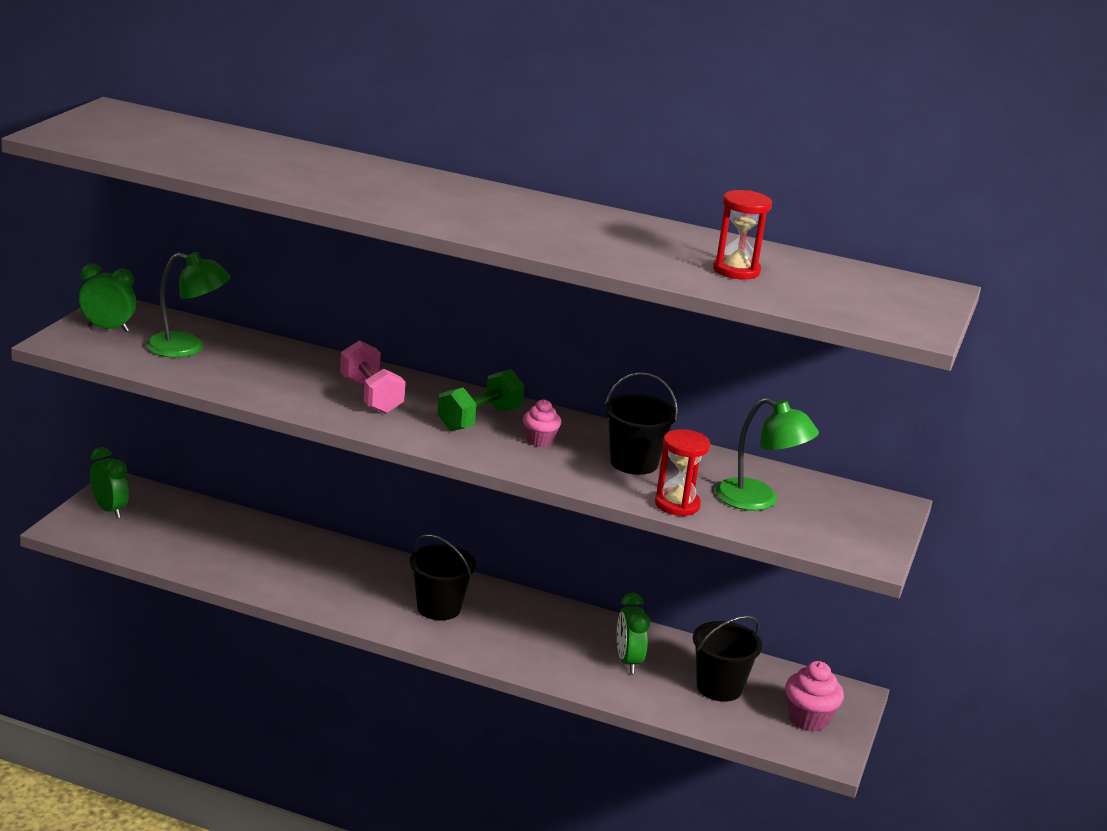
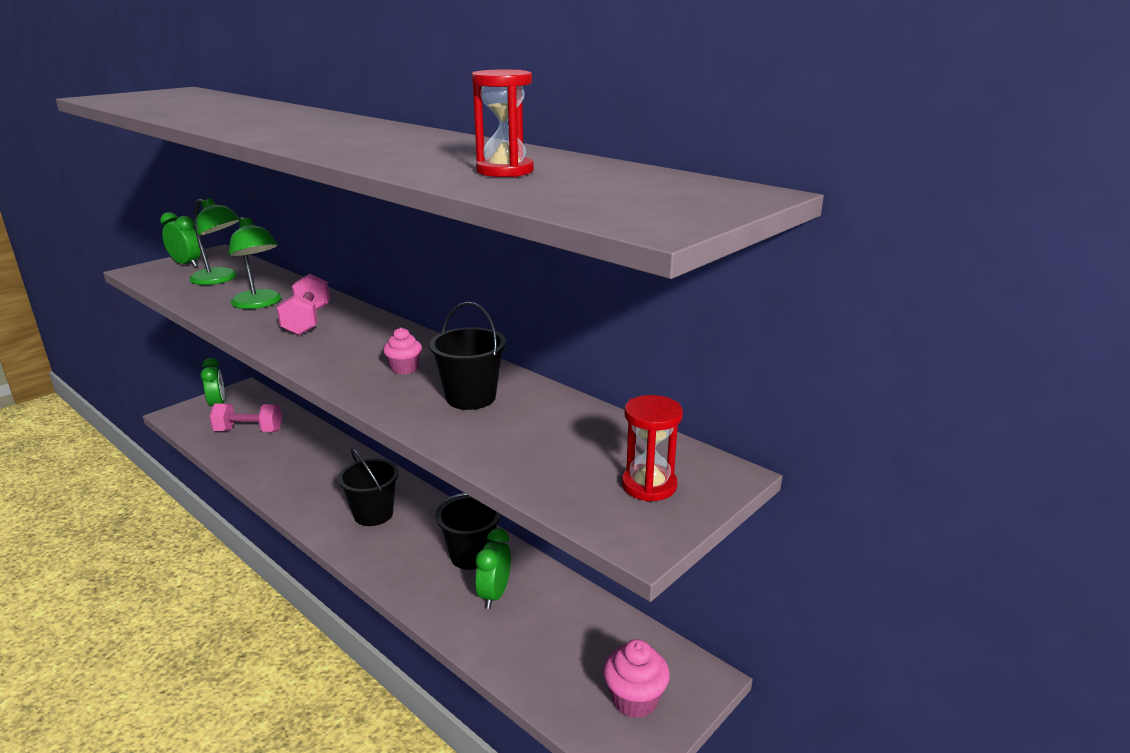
camera: 25 degrees right, 0 degrees up
(191, 537) = (249, 431): none -> pink dumbbell
(479, 419) = (373, 346): green dumbbell -> none
(677, 504) = (467, 444): red hourglass -> red hourglass (649, 485)
(719, 687) = (563, 641): black bucket -> black bucket (471, 556)
(758, 500) = (564, 450): green lamp -> green lamp (259, 304)

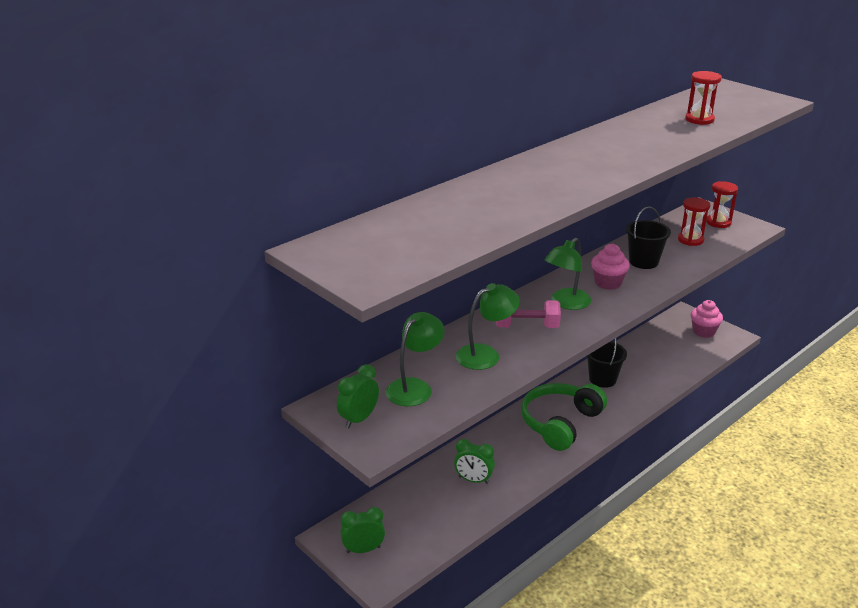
camera: 85 degrees left, 5 degrees up
(249, 431) = (425, 513): pink dumbbell -> none
(355, 342) = (566, 303): none -> green lamp
(373, 514) = (560, 423): black bucket -> green headphones
(404, 369) = (608, 283): pink cupcake -> pink cupcake, size x1.51
(494, 594) = (637, 370): green clock -> green clock (473, 480)
(558, 446) = (690, 240): none -> red hourglass

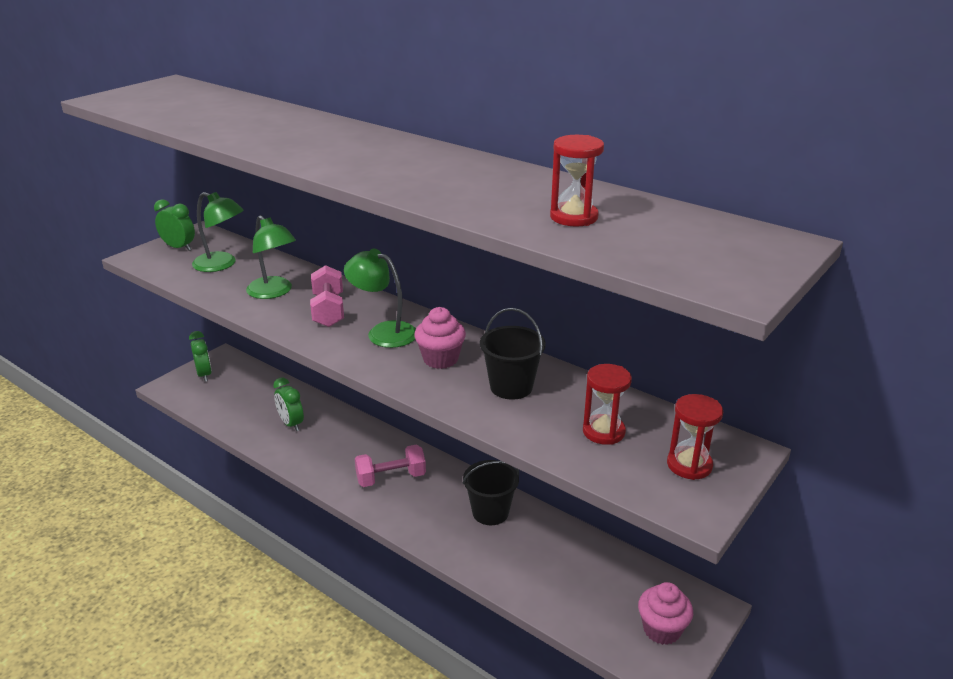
camera: 80 degrees right, 0 degrees up
(473, 480) = (291, 424): green clock -> green clock turned 45 degrees counterclockwise
(560, 423) = (391, 478): green headphones -> pink dumbbell

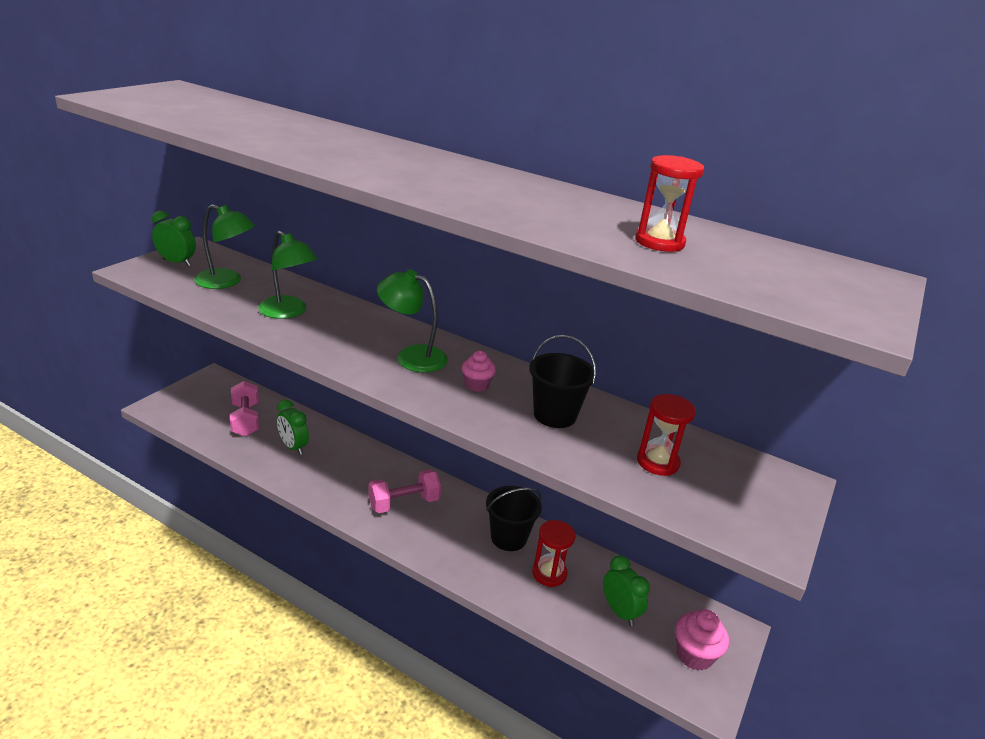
camera: 10 degrees left, 0 degrees up
(204, 374) = (195, 395): green clock -> green clock (619, 611)
(328, 311) = (350, 333): pink dumbbell -> pink dumbbell (246, 420)
(440, 359) = (477, 385): pink cupcake -> pink cupcake, size x0.66
(689, 465) = (749, 497): red hourglass -> red hourglass (549, 573)

